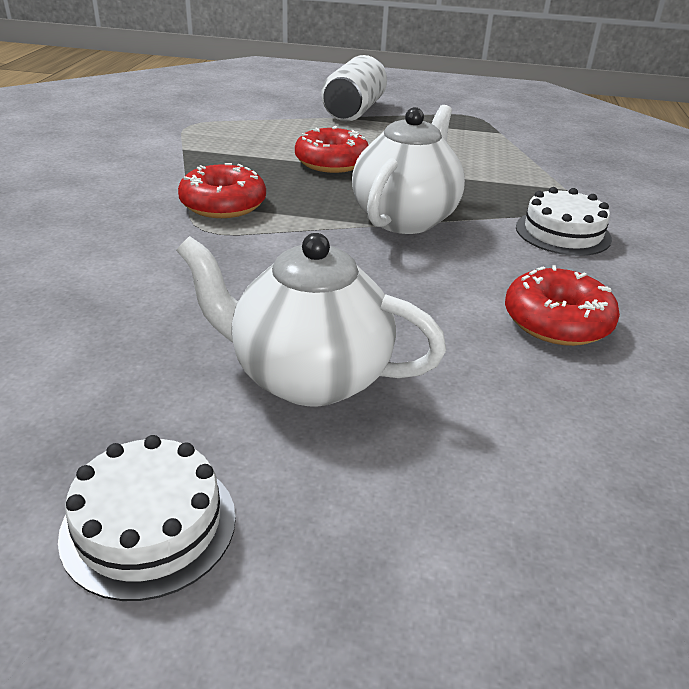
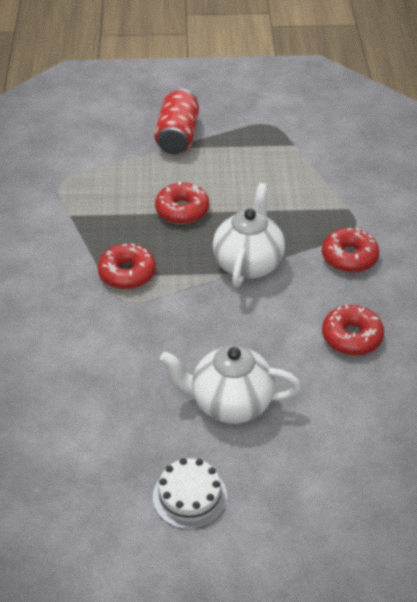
camera: 10 degrees left, 10 degrees up
(354, 111) = (177, 136): white can -> red can
(563, 233) = (349, 257): white cake -> red donut

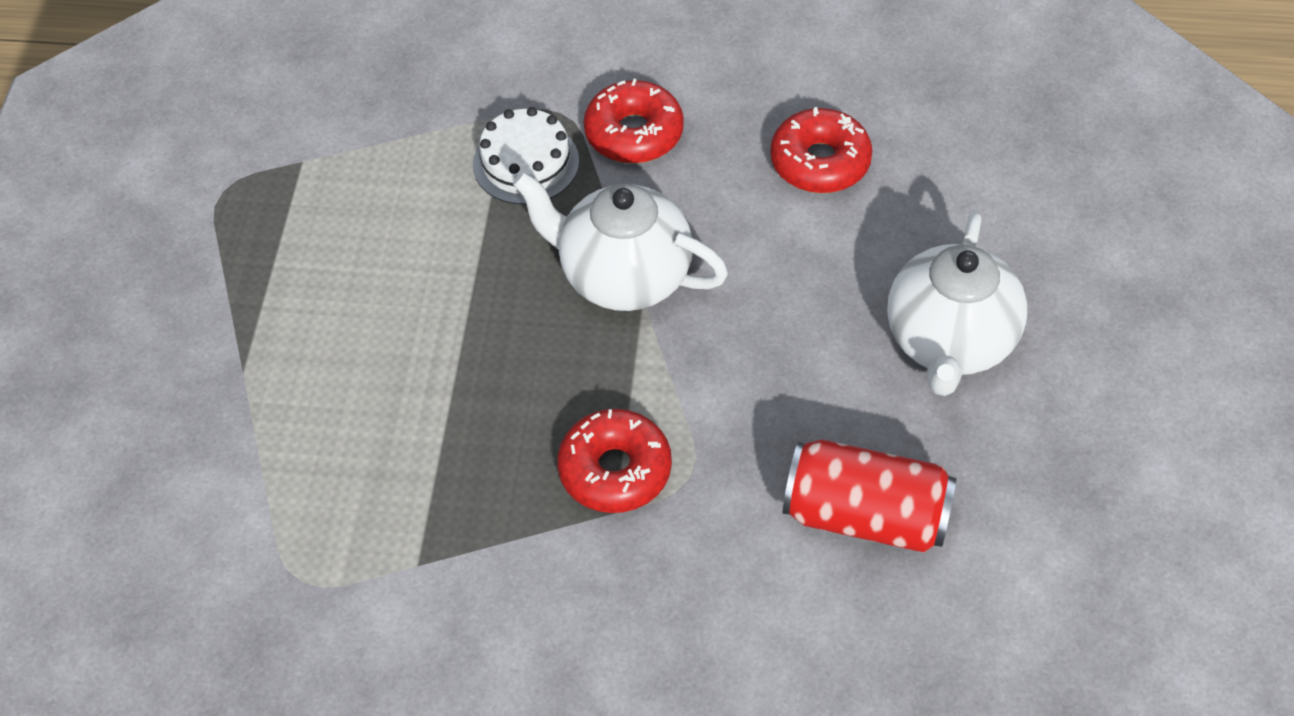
camera: 80 degrees left, 10 degrees up
(177, 136) = (210, 349): red can -> red can (865, 516)
(182, 210) = (451, 363): red donut -> none
(190, 496) = (1134, 417): white cake -> white cake (526, 162)

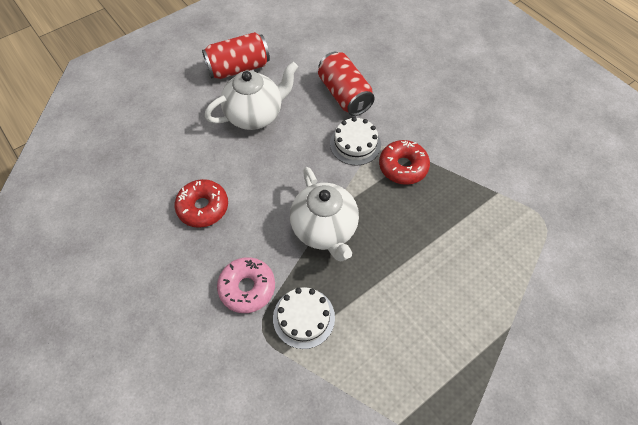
camera: 135 degrees left, 5 degrees up
(634, 133) = (247, 288): red donut -> pink donut
(734, 440) = (355, 144): none -> white cake
(1104, 396) = (238, 68): none -> red can

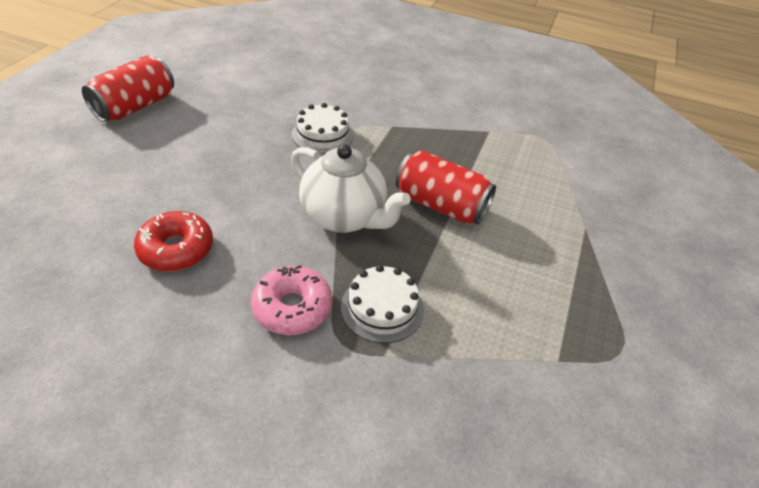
camera: 35 degrees left, 15 degrees down
(255, 115) = (186, 142): white teapot -> none
(344, 95) = (280, 99): red can -> red can (441, 205)
(403, 167) = (386, 138): red donut -> none

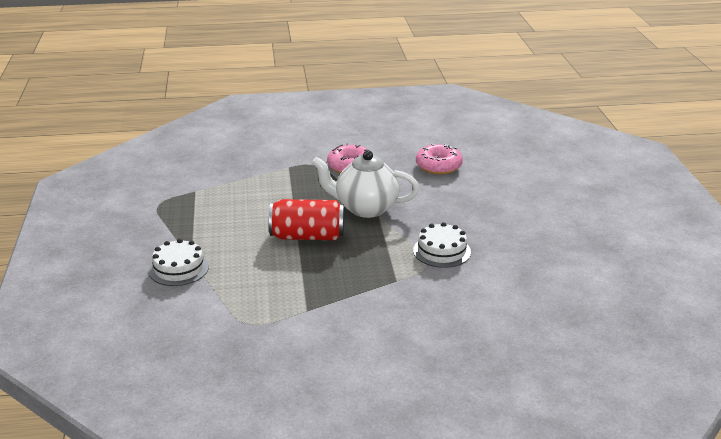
camera: 155 degrees right, 15 degrees down
(135, 107) = (599, 218): red can -> none
(176, 249) = (438, 166): red donut -> pink donut
(382, 308) = (304, 180): white cake -> white cake (179, 268)

